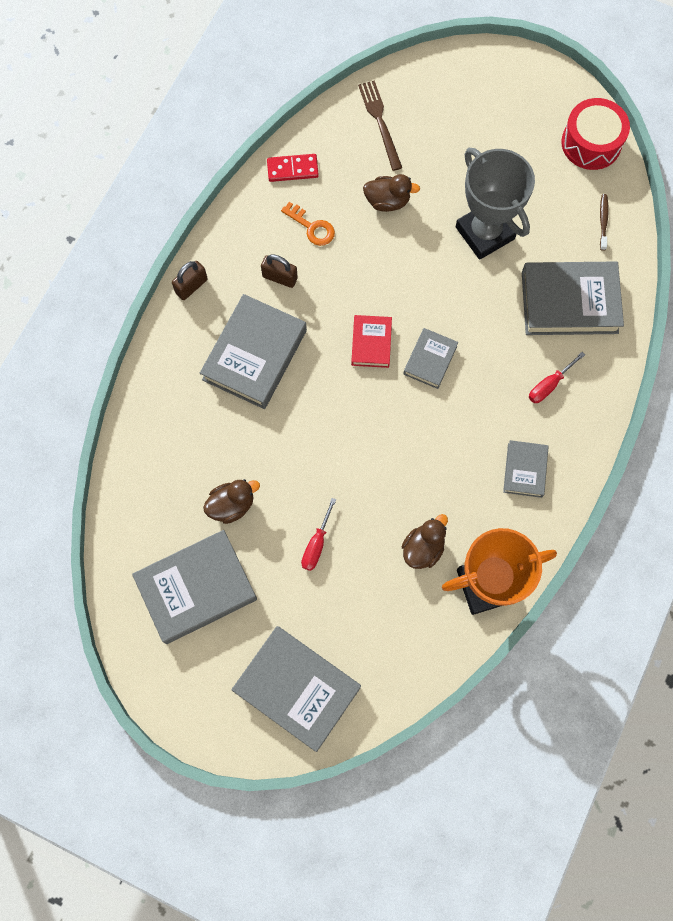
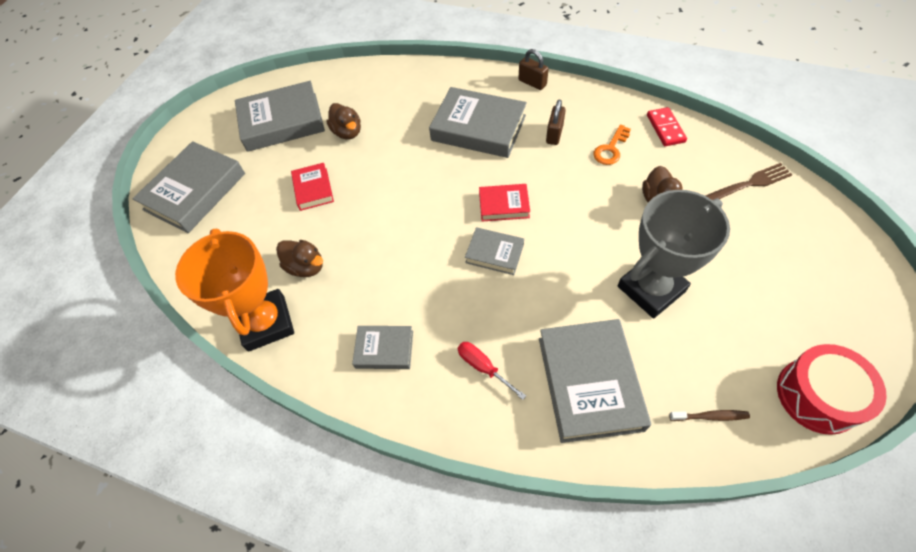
camera: 90 degrees right, 15 degrees down
(196, 588) = (282, 122): grey book -> grey book turned 75 degrees counterclockwise
(317, 544) = (313, 189): red screwdriver -> red book

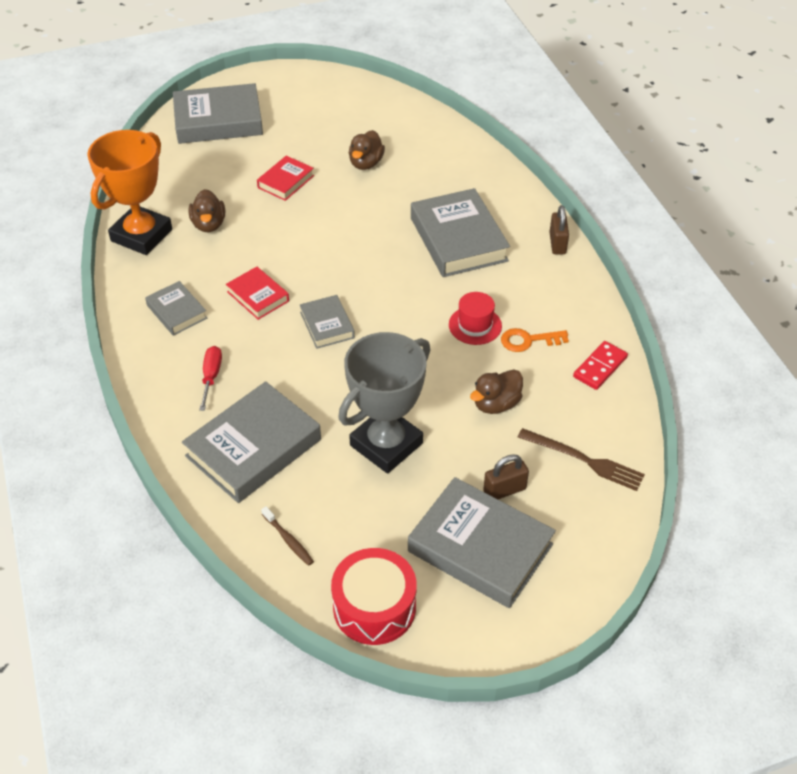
camera: 45 degrees right, 10 degrees down
(282, 122) = (336, 119): grey book -> grey book (480, 547)
(504, 205) = (384, 303): red book -> red book (258, 296)
(554, 134) = (505, 292): brown padlock -> brown padlock (504, 490)
(571, 168) = (475, 325): none -> red hat
(651, 289) = (386, 444): grey trophy -> grey trophy turned 60 degrees counterclockwise

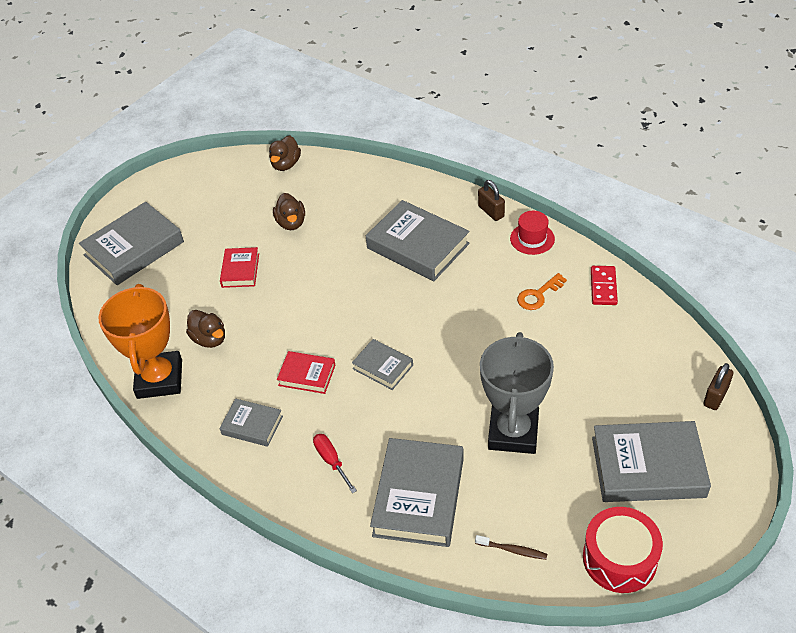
camera: 30 degrees left, 0 degrees up
(475, 325) = (491, 305): red hat -> red hat (532, 238)
(496, 404) = (560, 355): brown duck -> brown duck (286, 164)
(504, 490) = (624, 415): brown padlock -> brown padlock (715, 396)
(584, 460) = (655, 360): brown fork -> none

